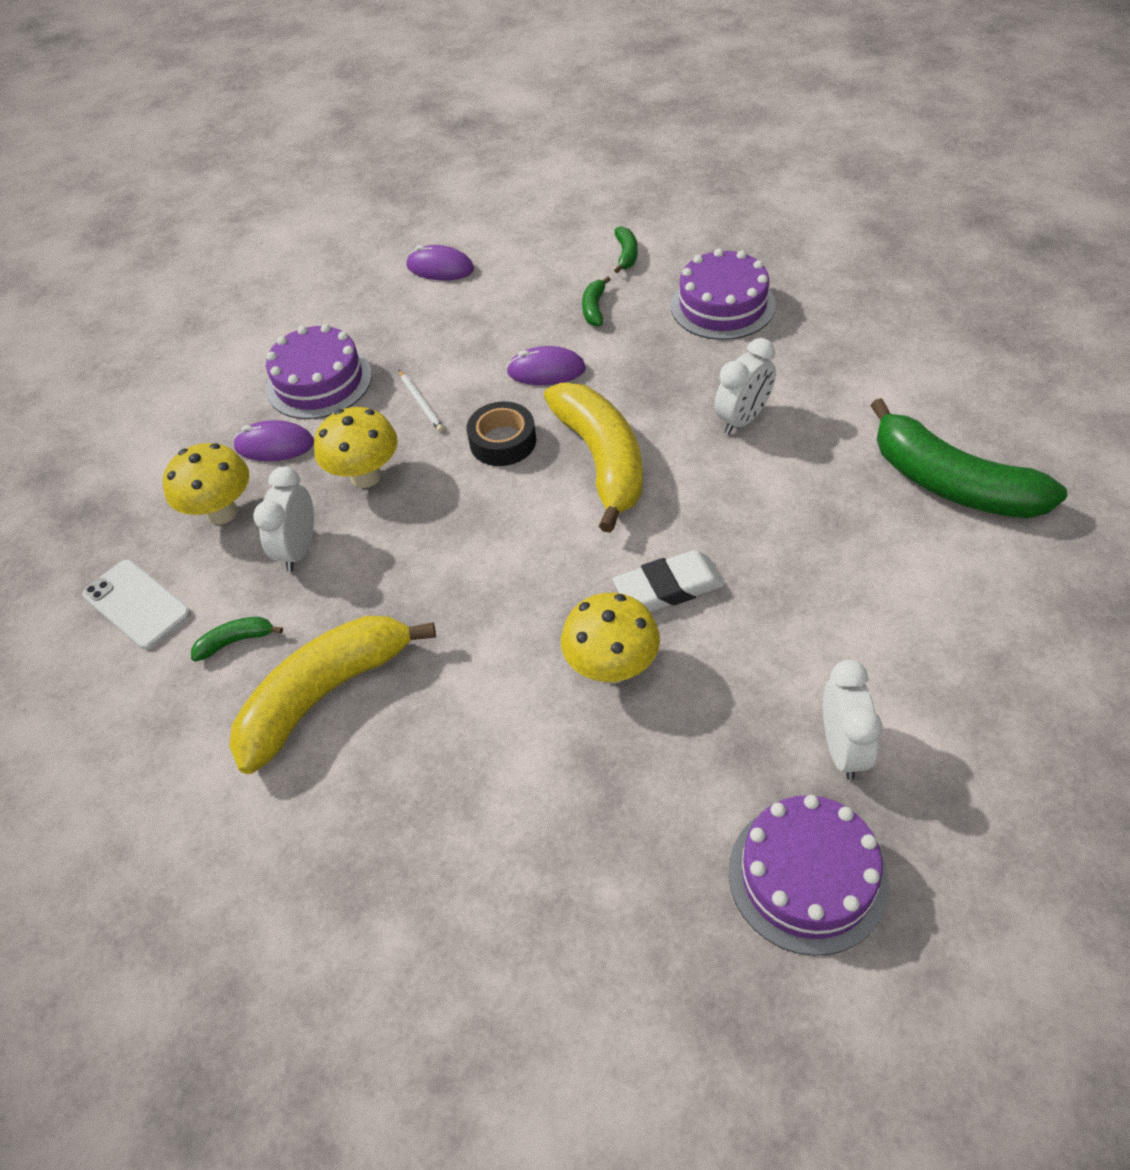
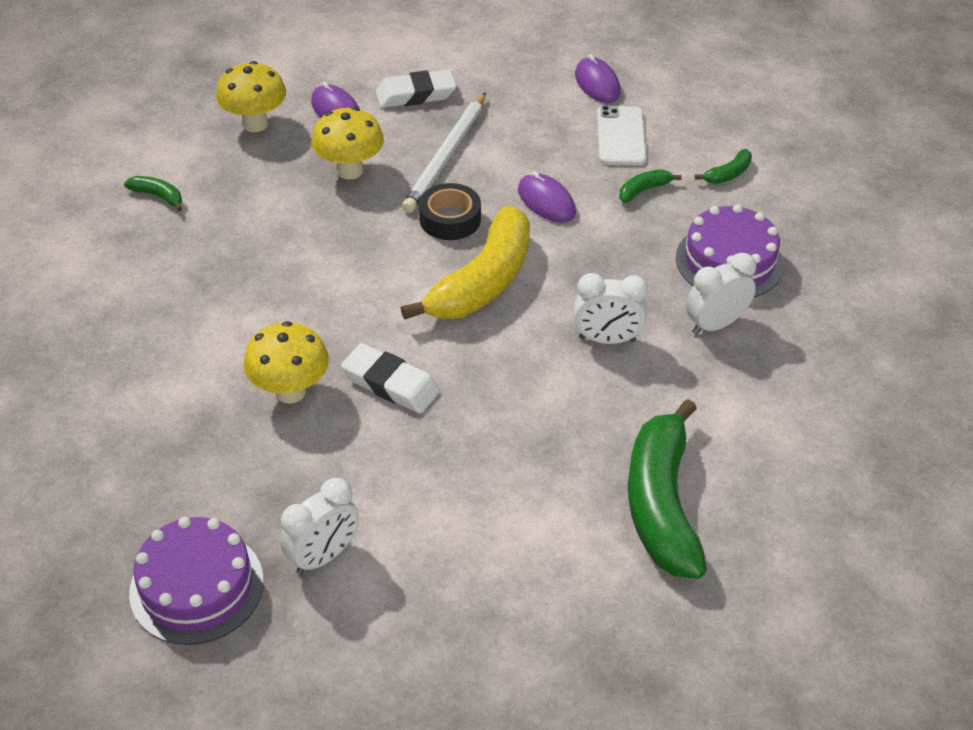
camera: 45 degrees right, 5 degrees down
(137, 604) = (149, 135): white phone -> white phone (621, 136)
(299, 549) = (257, 178): white clock -> white clock (715, 324)
(319, 381) = (416, 95): purple cake -> white eraser
(324, 695) = (151, 262): yellow banana -> none
(421, 403) = (446, 156): white pencil -> white pencil, size x2.09

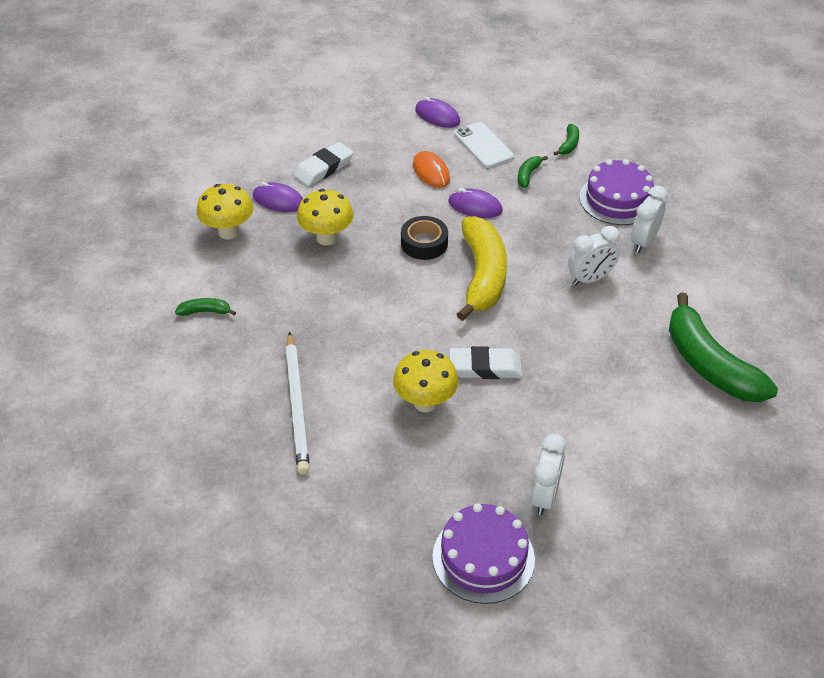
camera: 30 degrees left, 0 degrees up
(446, 156) = (383, 202): white pencil -> white pencil (297, 405)
(531, 143) = (431, 172): none -> orange mouse

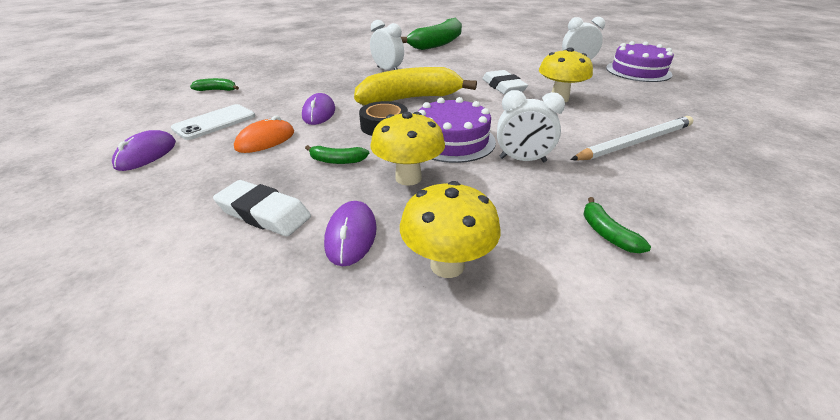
camera: 110 degrees left, 10 degrees down
(528, 175) = (265, 99): green banana -> green banana (337, 161)
(617, 199) = (293, 70): purple cake -> purple cake (452, 140)
(644, 242) = (339, 61): white clock -> white clock (522, 160)

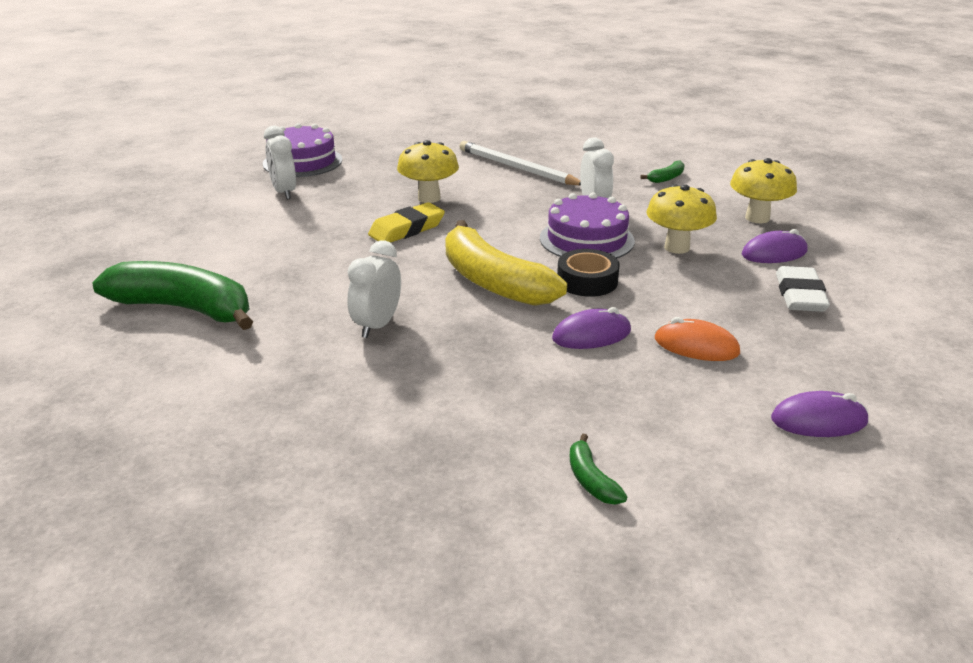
camera: 110 degrees left, 5 degrees down
(214, 122) = (696, 411): white phone -> none
(337, 161) = (687, 287): green banana -> none
(503, 87) = (407, 229): white eraser -> yellow eraser

